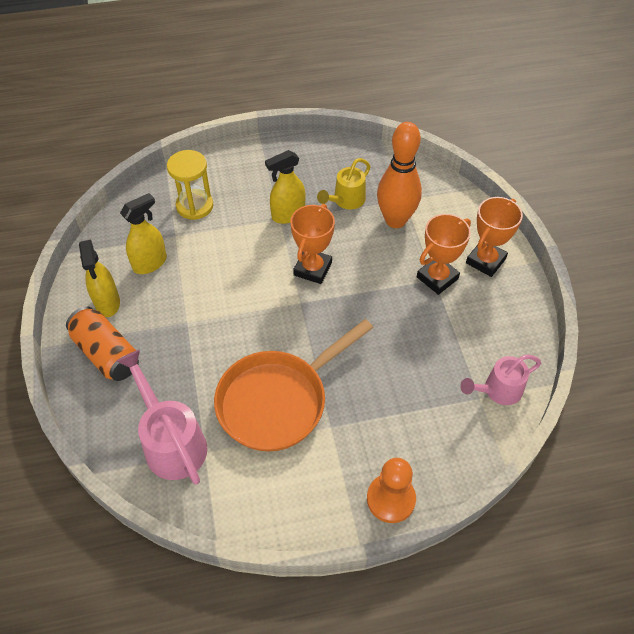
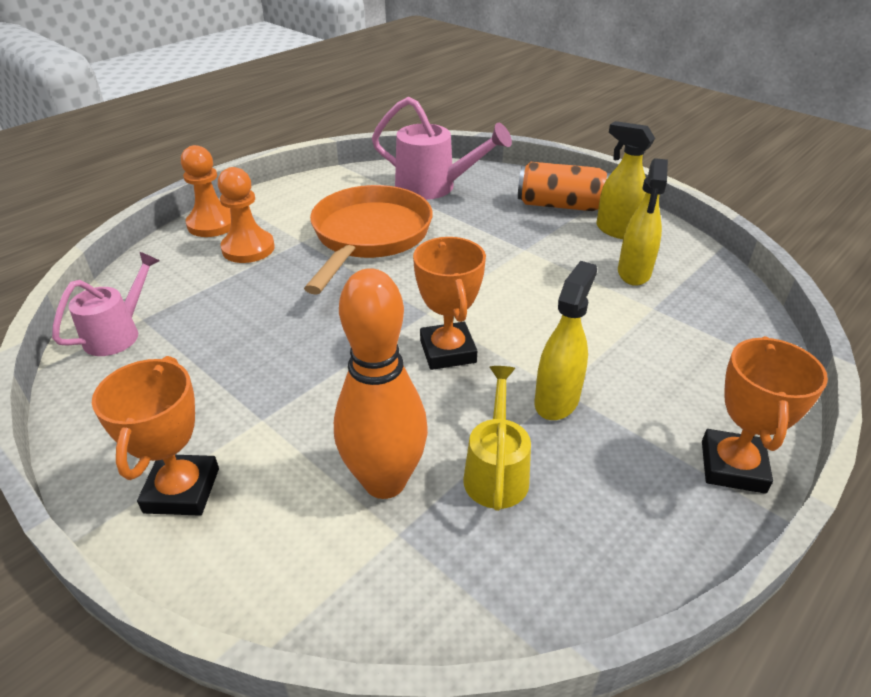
camera: 145 degrees right, 15 degrees down
(195, 206) = (686, 348): yellow hourglass -> none
(376, 441) = (248, 248): none -> orange pawn
(437, 278) = (258, 423): orange trophy -> orange trophy (732, 466)

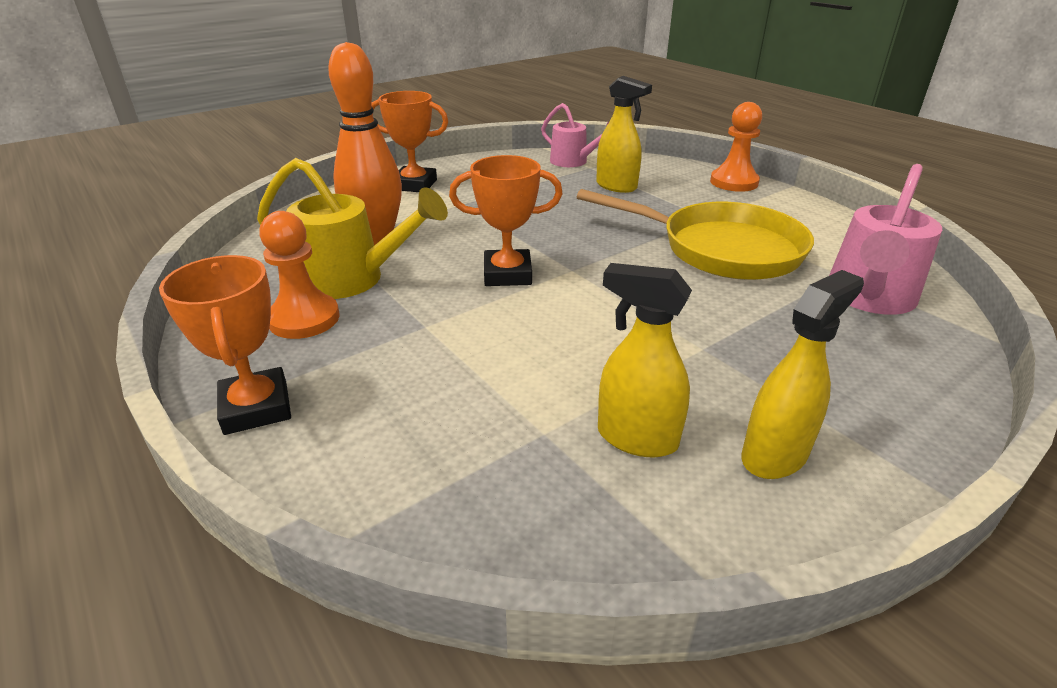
camera: 100 degrees right, 5 degrees down
(248, 248) = (691, 196): orange pawn -> orange pawn (304, 319)
(369, 236) = (721, 249): orange pan -> yellow pan
(496, 472) = (352, 279): yellow watering can -> yellow watering can, size x1.54
(557, 400) = (411, 320): yellow spray bottle -> yellow spray bottle (616, 186)
(560, 205) = (854, 408): orange can -> none
(732, 466) = (256, 407): orange trophy -> orange trophy turned 45 degrees clockwise

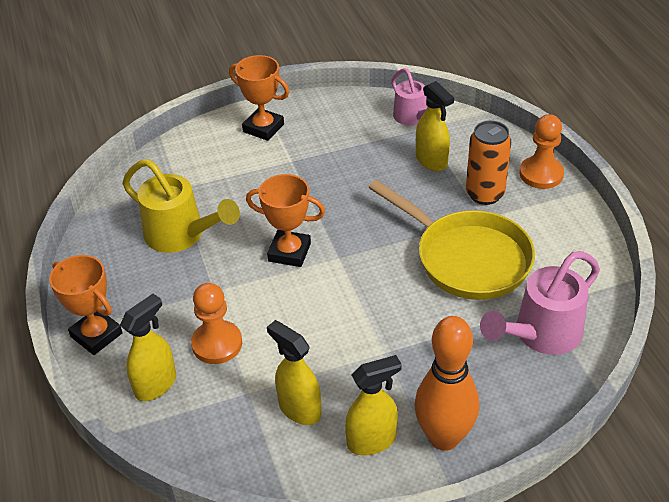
camera: 20 degrees right, 10 degrees up
(256, 407) = (96, 335): orange trophy -> orange trophy turned 45 degrees counterclockwise
(304, 319) = (140, 267): orange pawn -> orange pawn (217, 344)
(376, 239) = (211, 193): orange bowling pin -> orange bowling pin (444, 437)
(384, 454) = (156, 385): none -> yellow spray bottle
(692, 201) = (484, 194): none -> orange can

